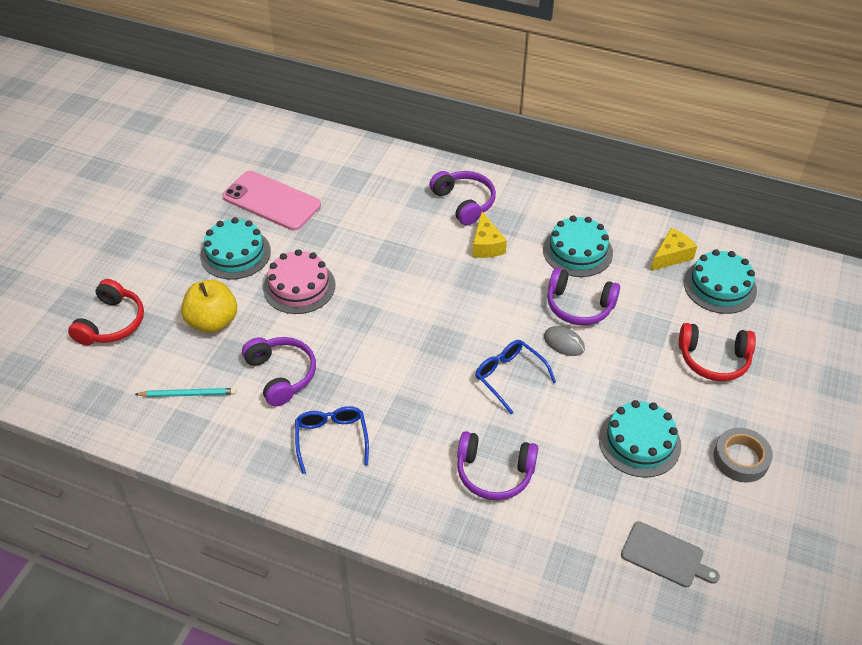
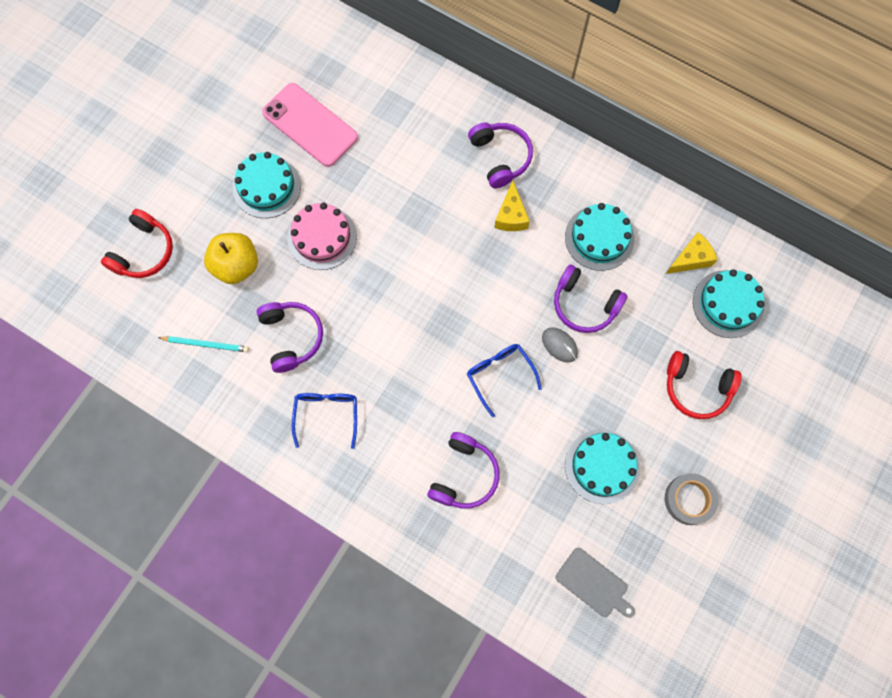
camera: 10 degrees right, 25 degrees up
(494, 473) = (464, 475): purple headphones -> purple headphones turned 90 degrees counterclockwise

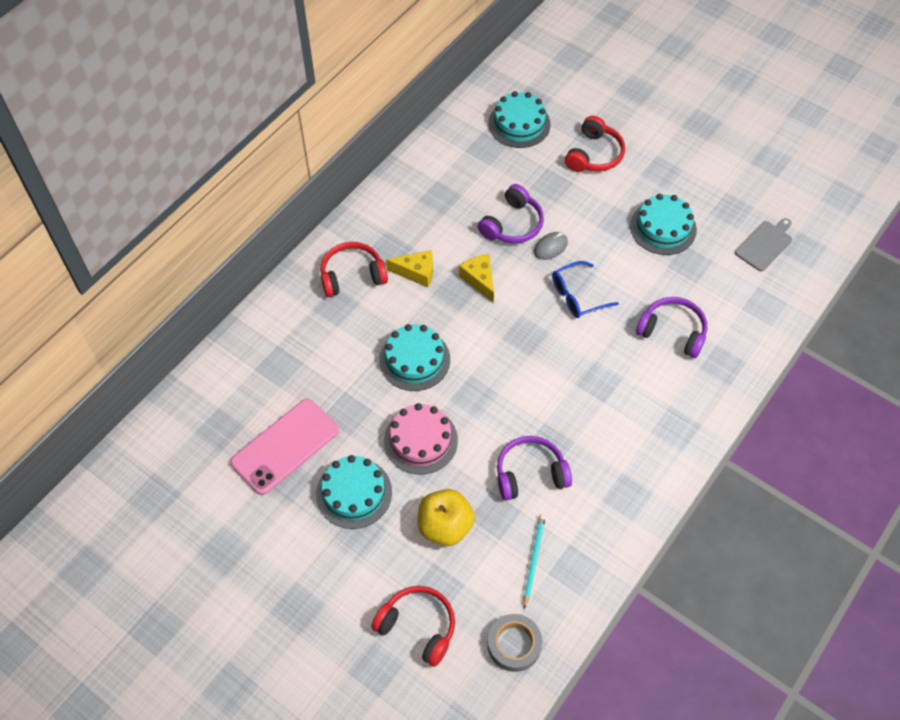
camera: 85 degrees left, 15 degrees down
(327, 415) = (614, 444): blue glasses -> none
(500, 157) = (352, 275): purple headphones -> red headphones
(599, 238) = (447, 206): turquoise cake -> turquoise cake (414, 359)
(689, 499) = (691, 172): grey tape -> grey tape (514, 644)
(690, 259) = (475, 143): yellow cheese -> yellow cheese (479, 280)

